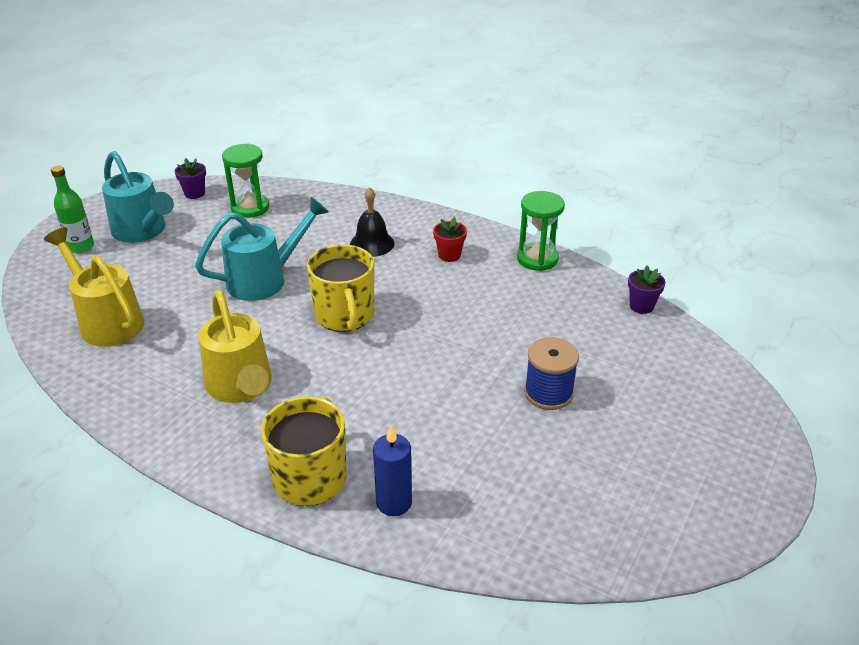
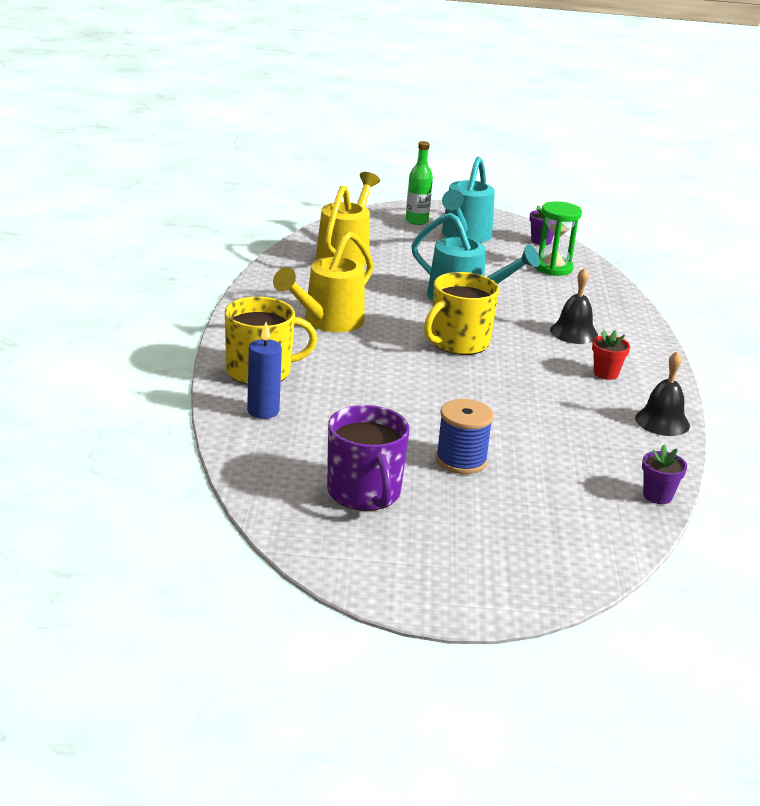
camera: 60 degrees right, 10 degrees down
(537, 259) = (662, 421): green hourglass -> black bell
(578, 478) = (364, 493): none -> purple mug

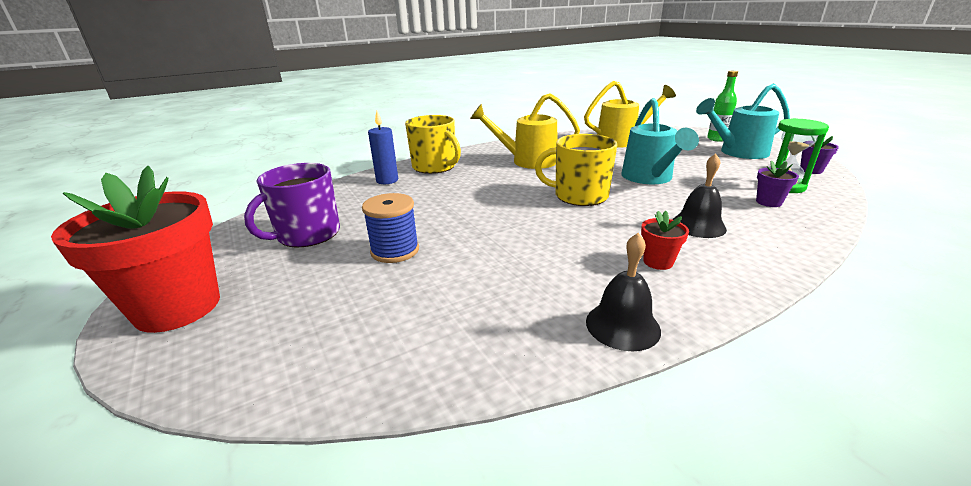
camera: 60 degrees right, 0 degrees up
(449, 582) = (178, 307): none -> red flower pot
(657, 496) = (443, 379): purple flower pot -> purple flower pot (768, 202)

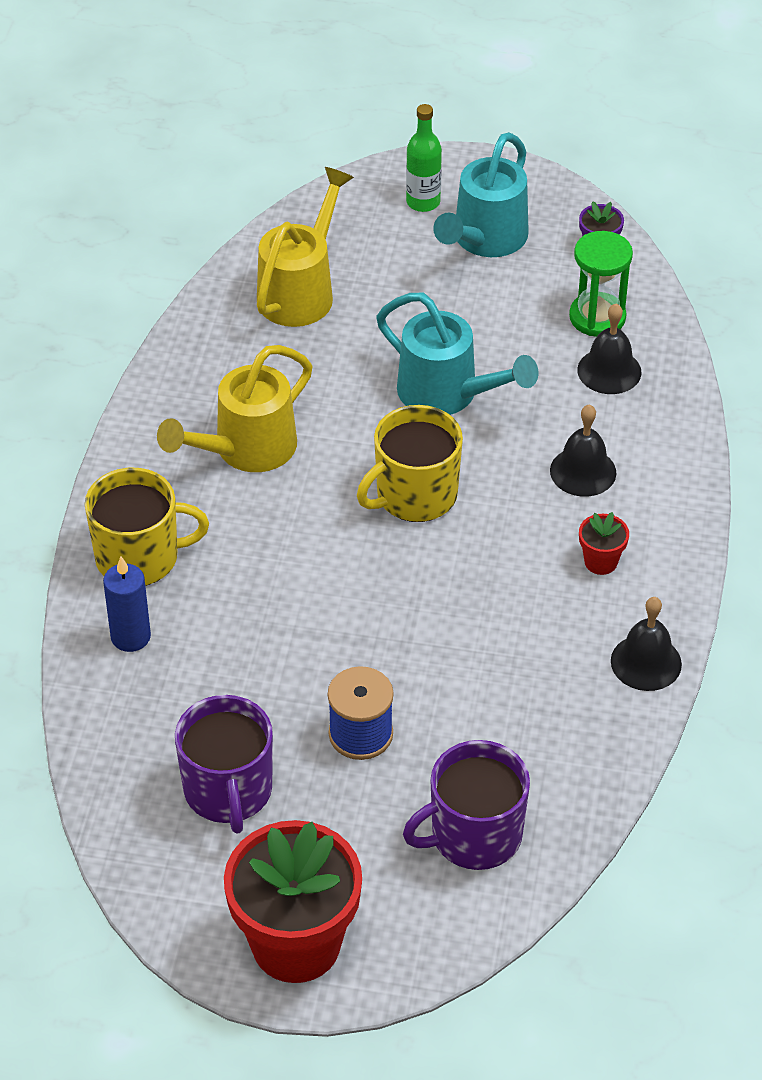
camera: 50 degrees left, 20 degrees up
(347, 333) = (474, 835): none -> purple mug
(768, 202) = (609, 371): purple flower pot -> black bell

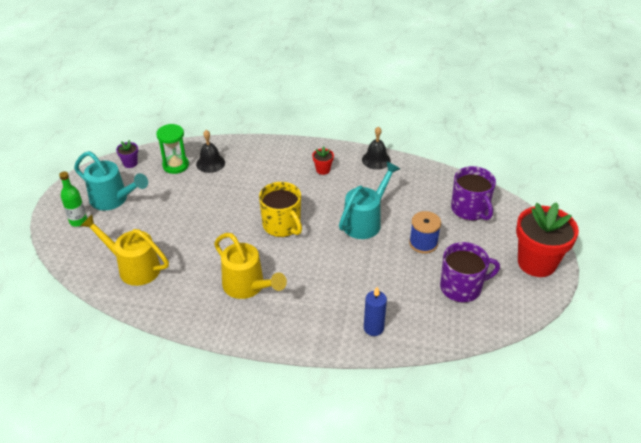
camera: 90 degrees left, 5 degrees down
(139, 557) = (320, 327): yellow mug -> none
(447, 394) = (218, 214): turquoise watering can -> turquoise watering can (365, 221)
(583, 471) = (271, 173): black bell -> none

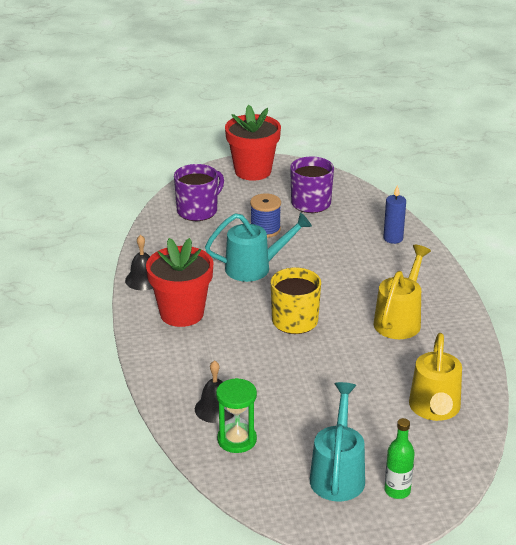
camera: 110 degrees left, 10 degrees down
(130, 163) = (256, 487): purple flower pot -> none
(323, 170) = (181, 313): red flower pot -> red flower pot, size x2.37
(365, 221) = (254, 268): turquoise watering can -> turquoise watering can turned 150 degrees clockwise

